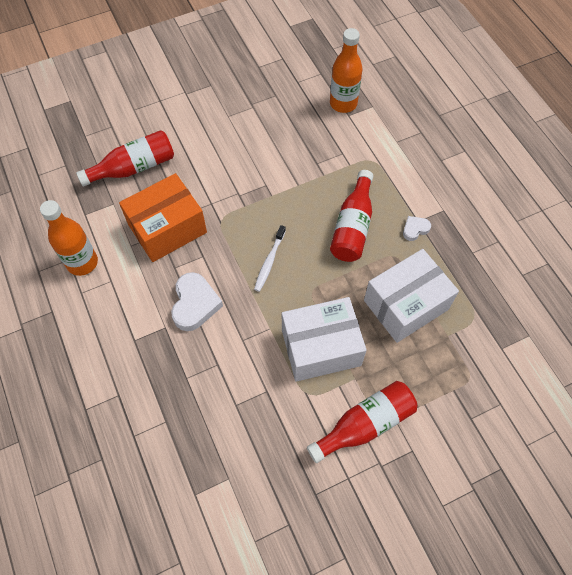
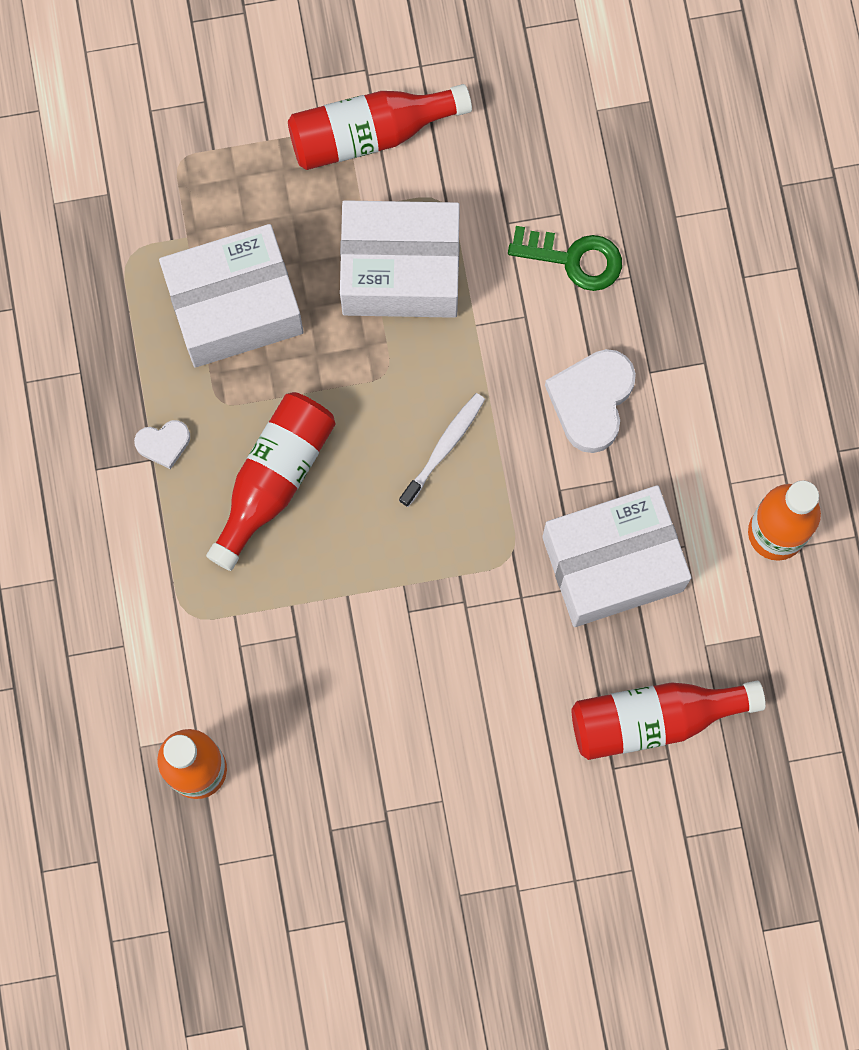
camera: 165 degrees left, 15 degrees up
(167, 228) = (612, 563): orange box -> white box
(222, 380) = (574, 259): none -> green key

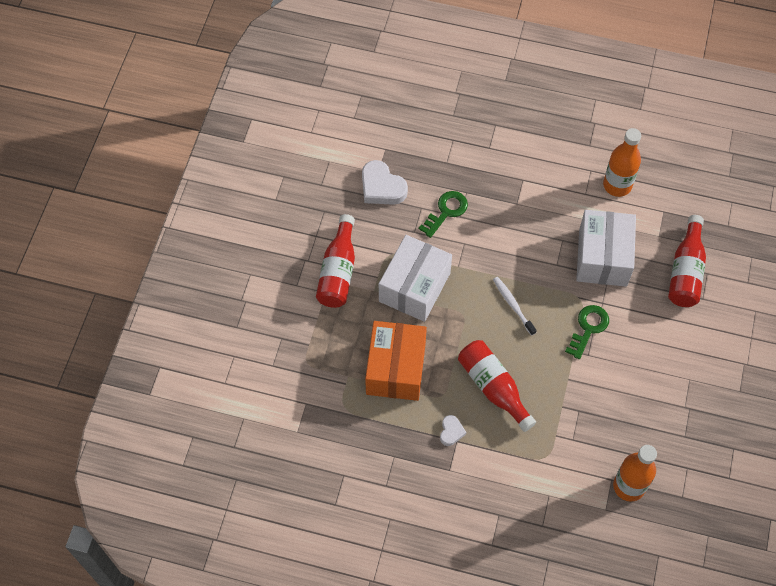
camera: 65 degrees left, 15 degrees down
(235, 307) = (396, 368): white box -> orange box
(459, 592) = (588, 328): none -> green key
(591, 401) = (519, 233): white heart -> white heart (382, 187)

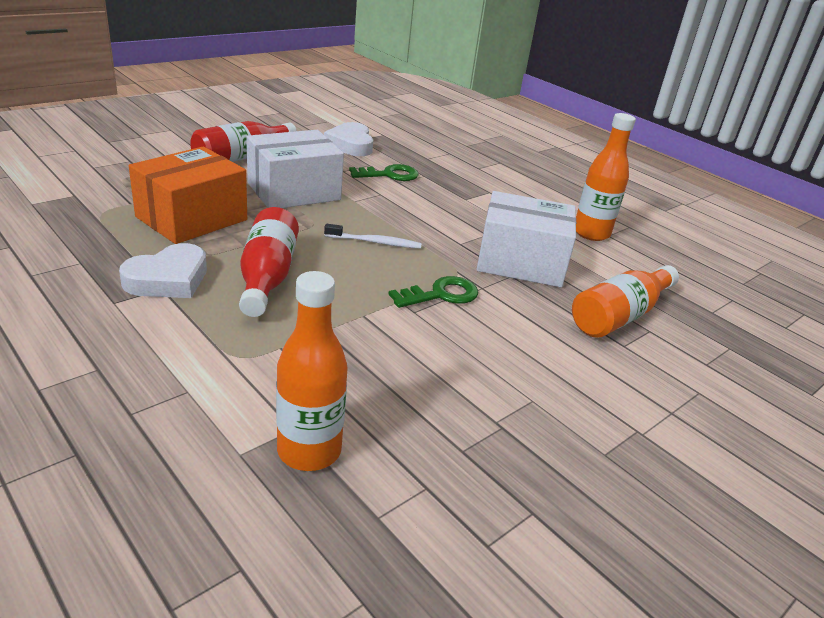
camera: 30 degrees right, 30 degrees down
(451, 432) = (168, 279): white heart -> white heart, size x1.87
(513, 305) = (375, 242): white toothbrush -> white toothbrush turned 90 degrees clockwise
(602, 257) = (521, 262): white box -> white box turned 60 degrees clockwise
(685, 271) = (620, 316): red bottle -> orange bottle

